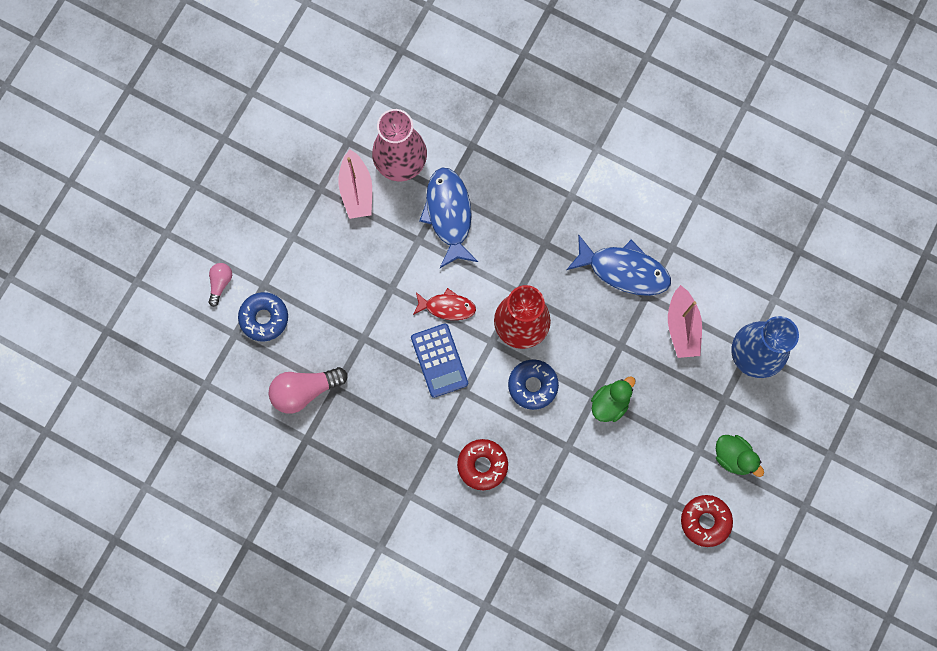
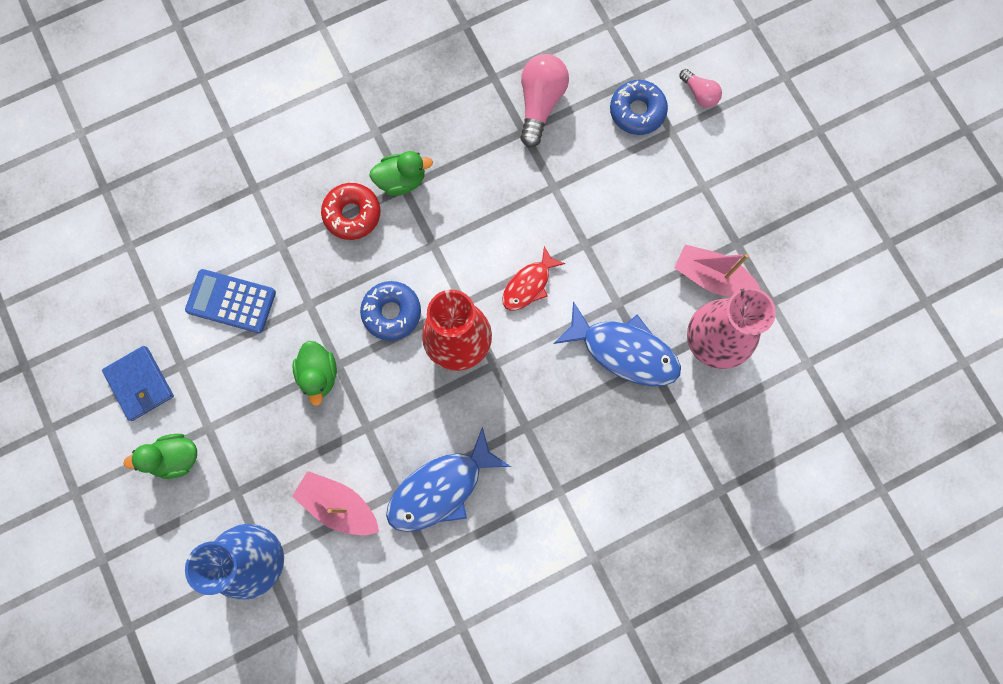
camera: 125 degrees right, 0 degrees up
(433, 448) = (401, 180): none -> green duck
(439, 360) = (481, 242): blue calculator -> blue calculator (231, 301)
(705, 521) = (140, 384): red donut -> blue wallet

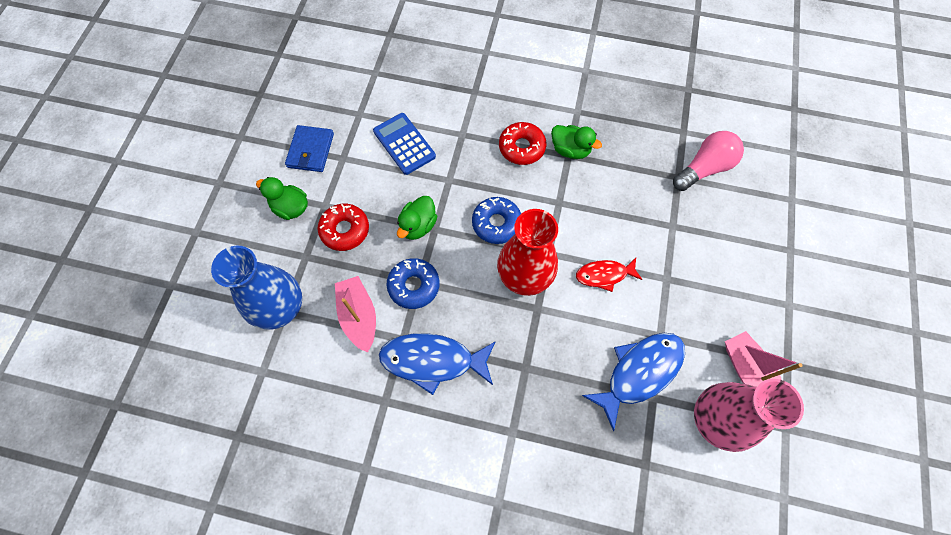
camera: 40 degrees right, 10 degrees down
(251, 436) = (345, 230): none -> red donut
(624, 351) = (639, 372): blue fish -> blue fish turned 105 degrees counterclockwise
(637, 111) = (773, 220): blue donut -> blue donut (414, 286)
(699, 94) = (832, 241): pink light bulb -> none

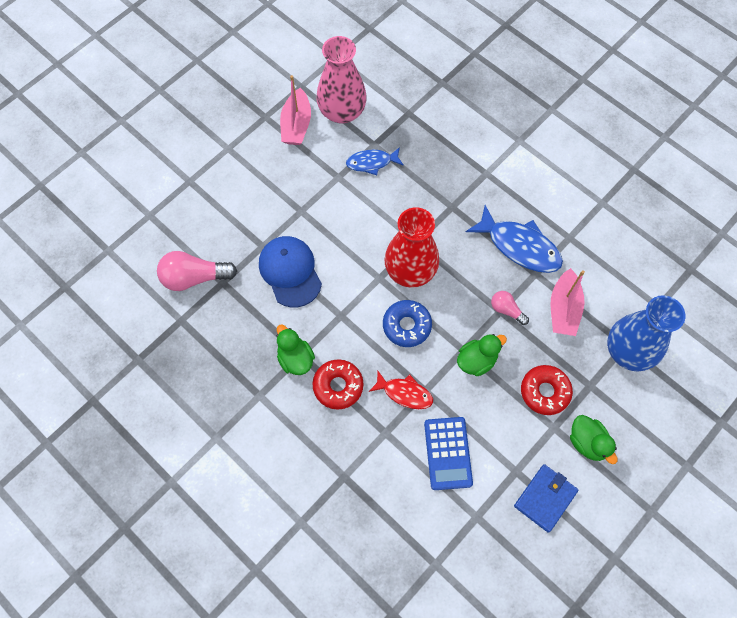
camera: 150 degrees left, 0 degrees up
(414, 286) = (506, 310): blue donut -> pink light bulb
(604, 275) = (347, 238): red fish -> red fish (404, 393)
(630, 216) = (290, 272): none -> blue cap
(639, 372) = (372, 162): blue fish -> blue fish, size x0.60

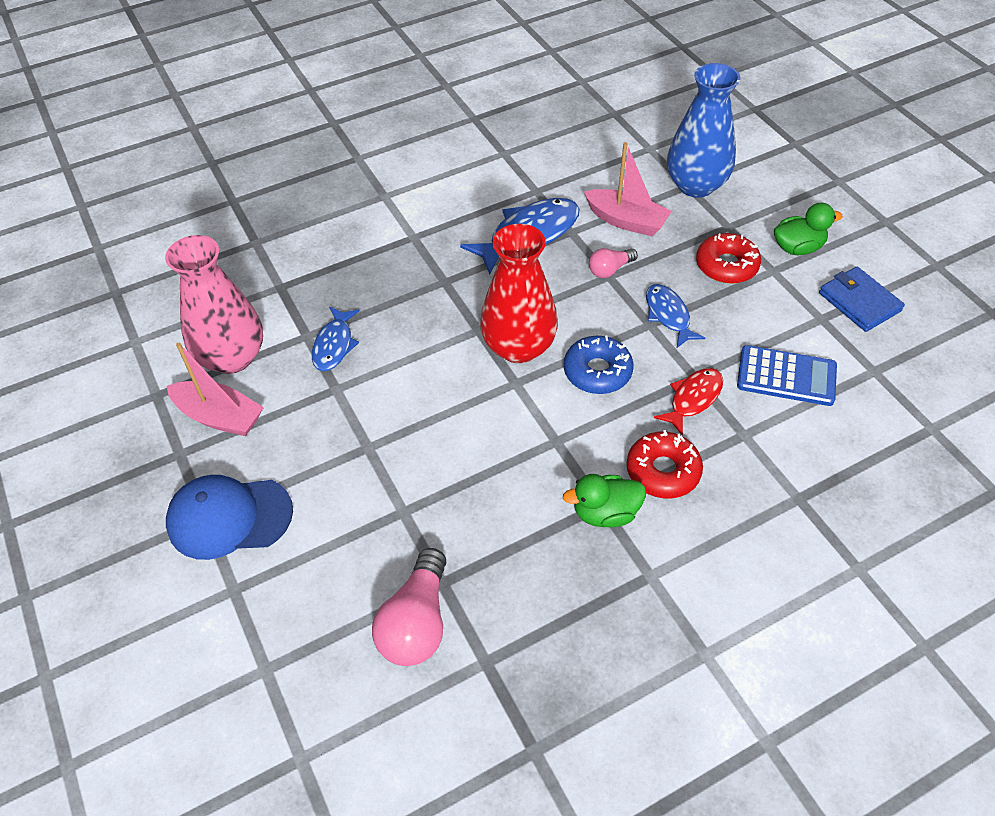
camera: 70 degrees left, 15 degrees down
(290, 272) = (462, 485): blue cap -> blue cap (229, 517)
(476, 360) = (668, 315): green duck -> blue fish

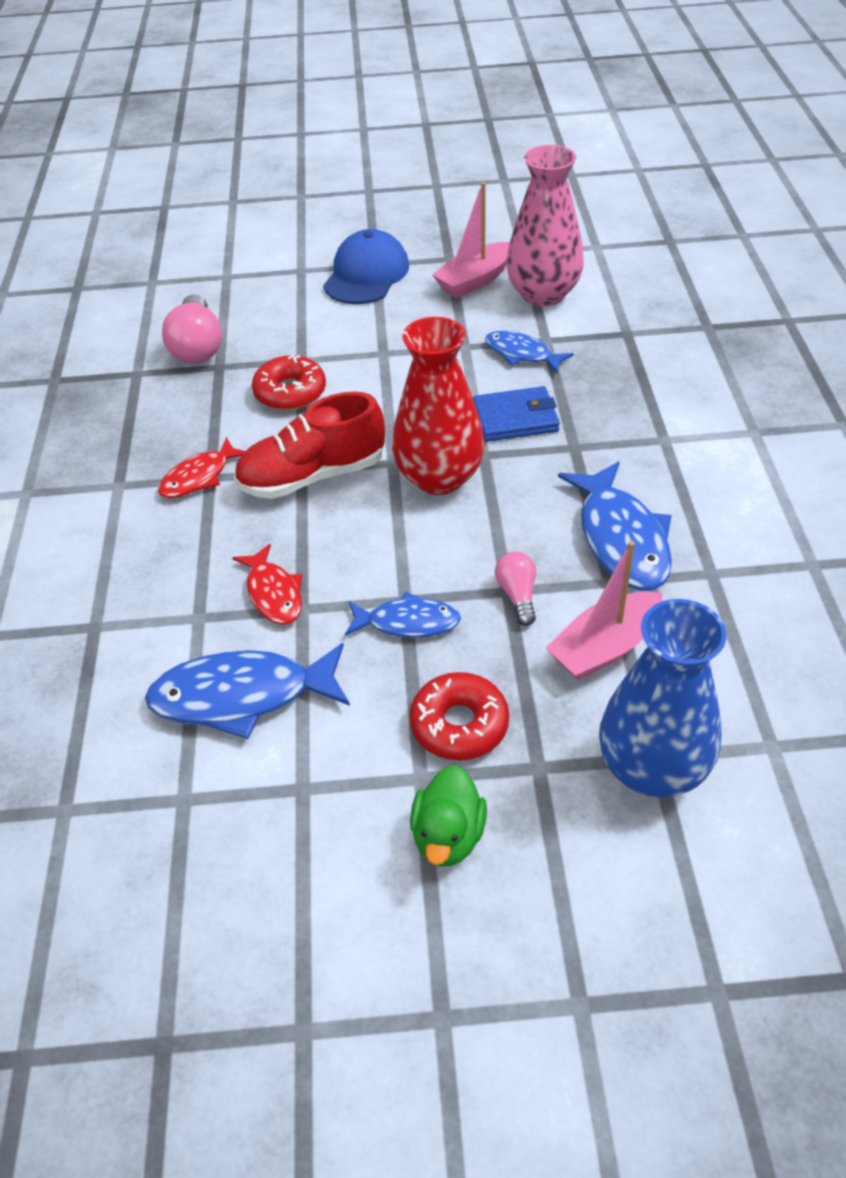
camera: 115 degrees right, 5 degrees down
(416, 622) = (197, 347): pink light bulb -> pink light bulb turned 135 degrees counterclockwise
(559, 429) = (312, 476): none -> red shoe
(597, 371) = (365, 528): blue donut -> none
(605, 513) = (199, 477): green duck -> red fish
(663, 471) = (208, 533): red donut -> red donut (290, 392)
(786, 376) = (241, 696): blue calculator -> blue fish
(859, 302) = (300, 855): blue wallet -> blue wallet (515, 418)

